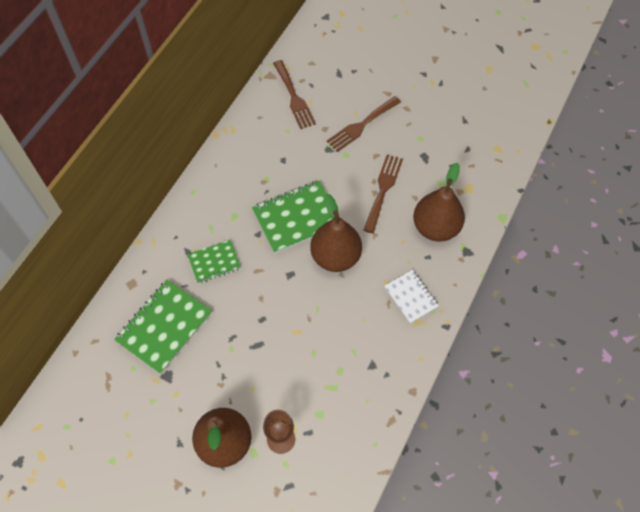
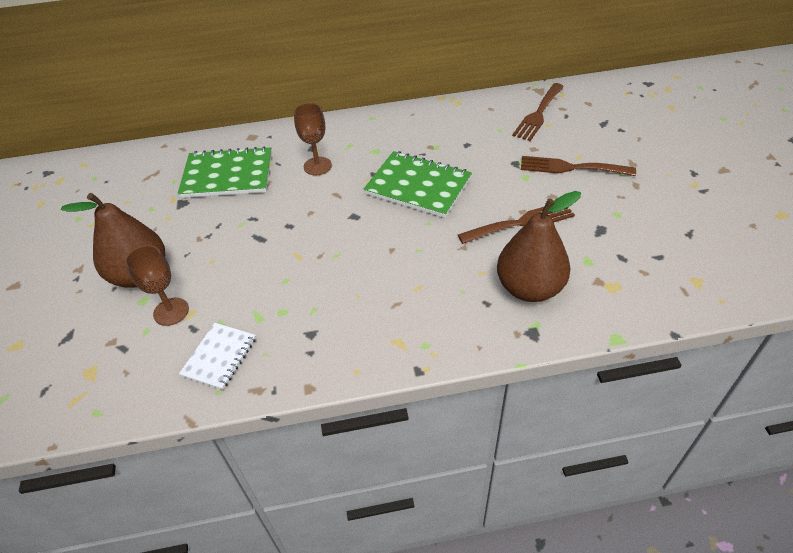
camera: 55 degrees right, 15 degrees down
(214, 262) = (317, 166): green notebook -> brown goblet
(335, 257) = (406, 234): brown pear -> none
(411, 297) = (422, 318): white notebook -> white notebook (219, 357)

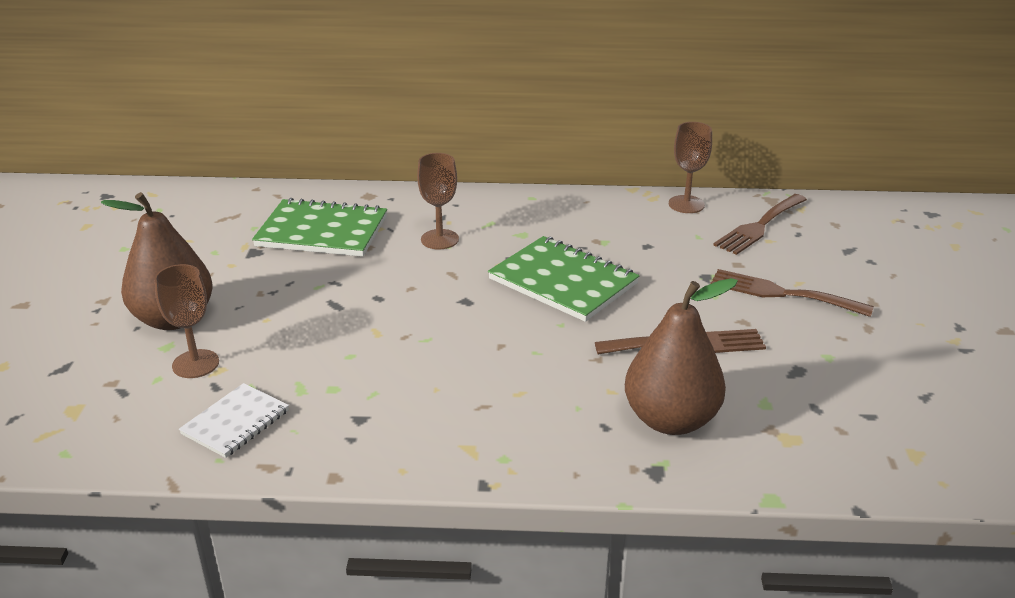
camera: 10 degrees right, 15 degrees down
(482, 104) = (686, 204): none -> brown goblet

